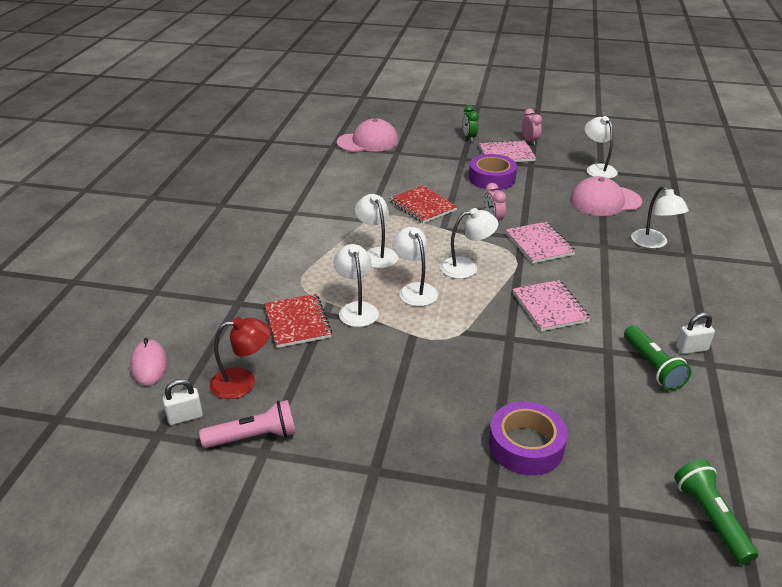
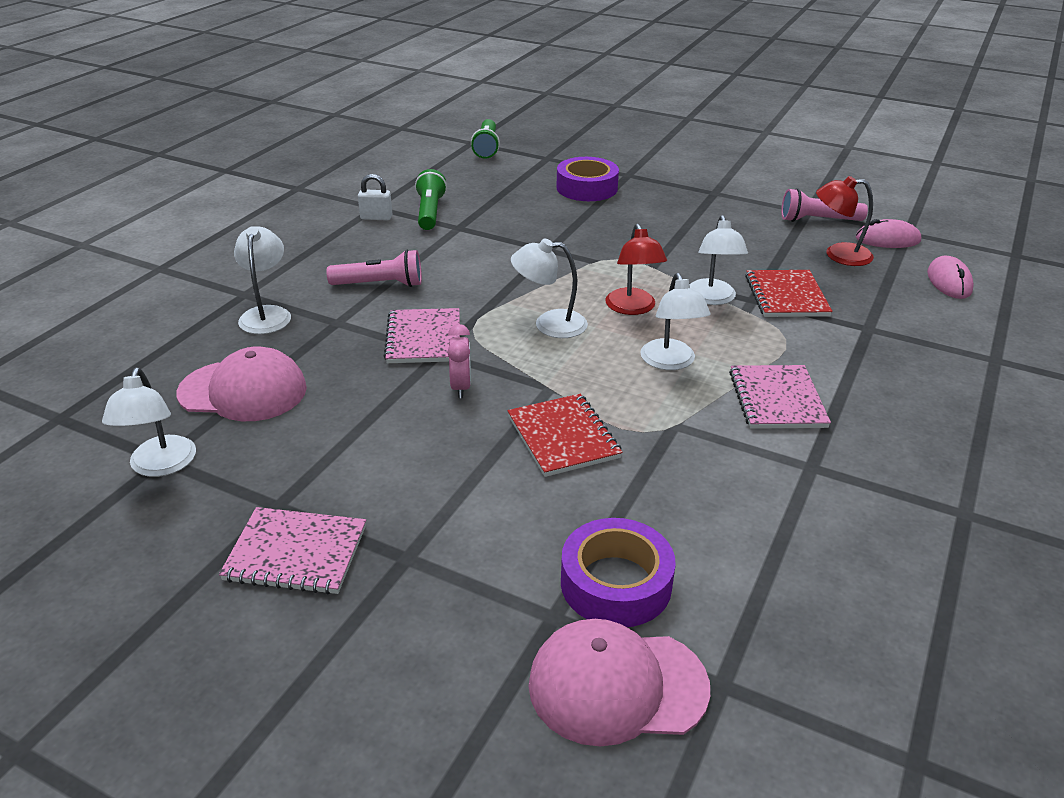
camera: 165 degrees left, 0 degrees up
(185, 417) = (887, 239): white padlock -> pink mouse
(414, 290) = (633, 308): white lamp -> red lamp
(469, 138) = (334, 641): green clock -> none
(492, 178) = (390, 481): purple tape -> purple tape (616, 583)
(530, 141) = (197, 591): pink clock -> none
(550, 307) = (481, 267): pink notebook -> pink notebook (777, 399)
(608, 278) = (380, 284): none -> pink flashlight

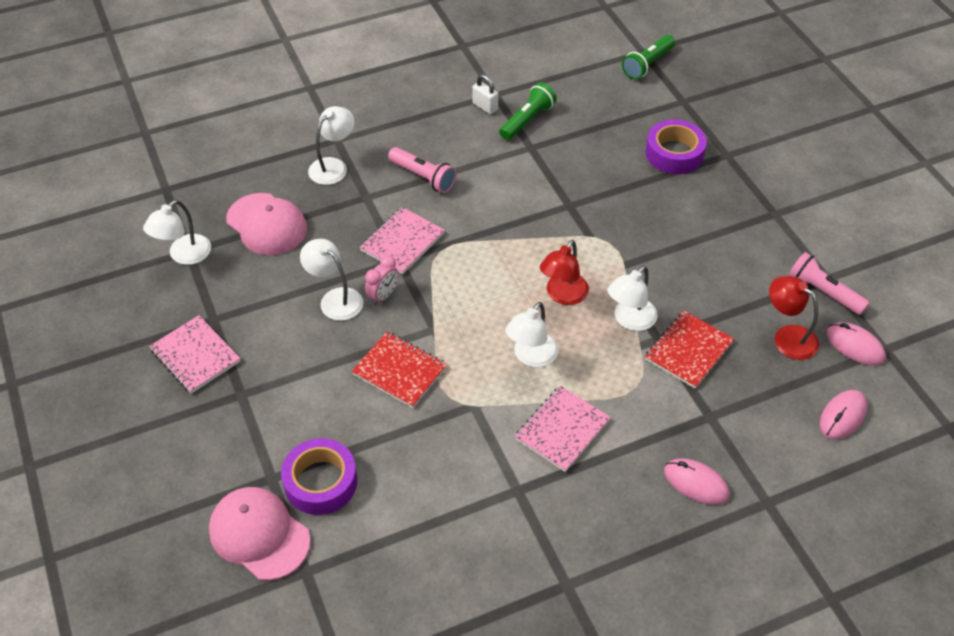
camera: 40 degrees right, 15 degrees up
(549, 324) = (491, 276): white lamp -> white lamp (335, 299)
(563, 437) = (400, 371): red notebook -> red notebook turned 75 degrees counterclockwise
(931, 376) = (696, 483): none -> pink mouse

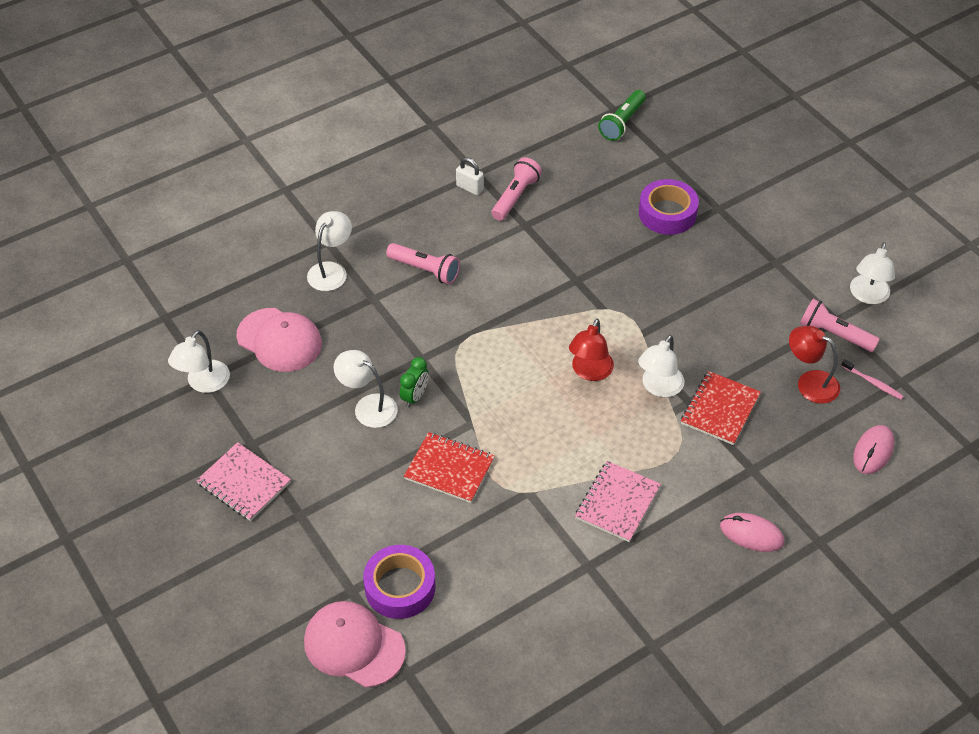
camera: 10 degrees left, 0 degrees up
(383, 296) = (415, 397): pink clock -> green clock
(402, 242) = (420, 340): pink notebook -> none
(527, 120) = (515, 197): green flashlight -> pink flashlight
(531, 357) = (572, 437): white lamp -> white lamp (867, 296)
(854, 346) = (872, 382): pink mouse -> pink toothbrush

